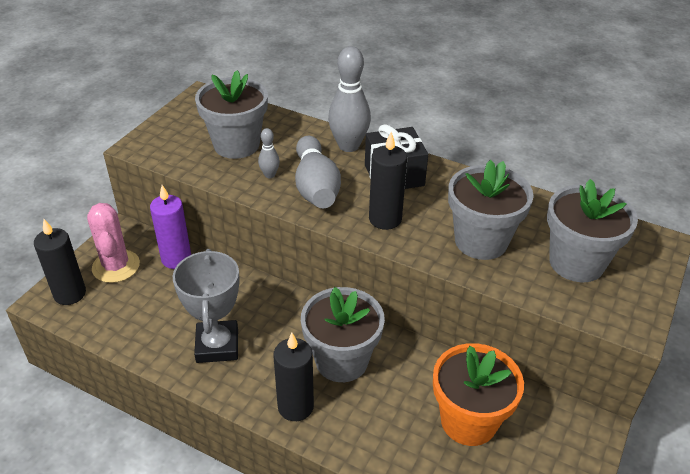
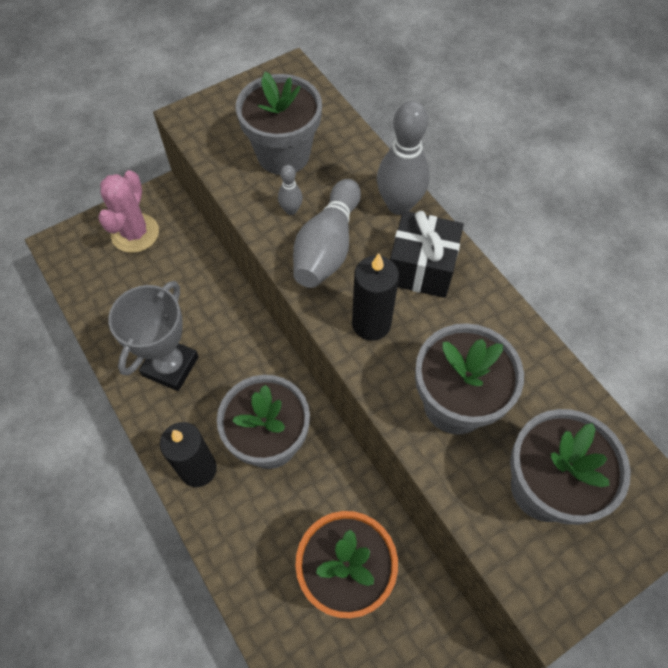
camera: 30 degrees right, 20 degrees up
(70, 294) = (81, 246): black candle -> none
(176, 259) = (191, 249): purple candle -> none

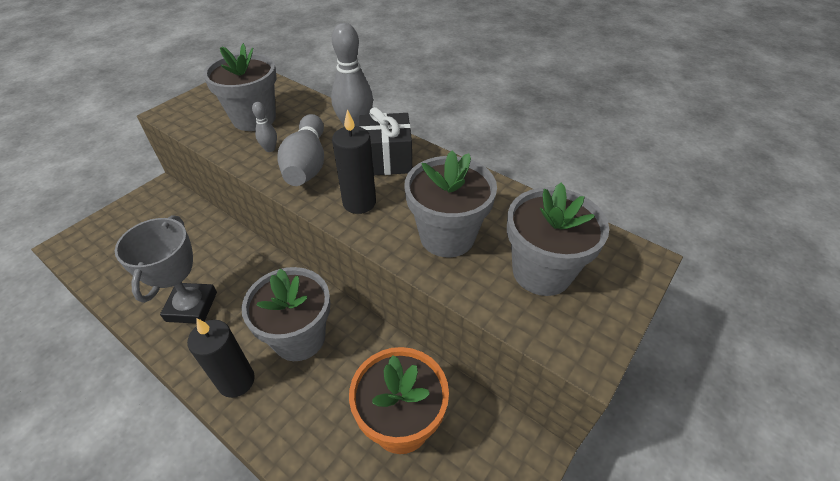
camera: 20 degrees left, 15 degrees down
(135, 233) = (139, 219): pink cactus -> none

